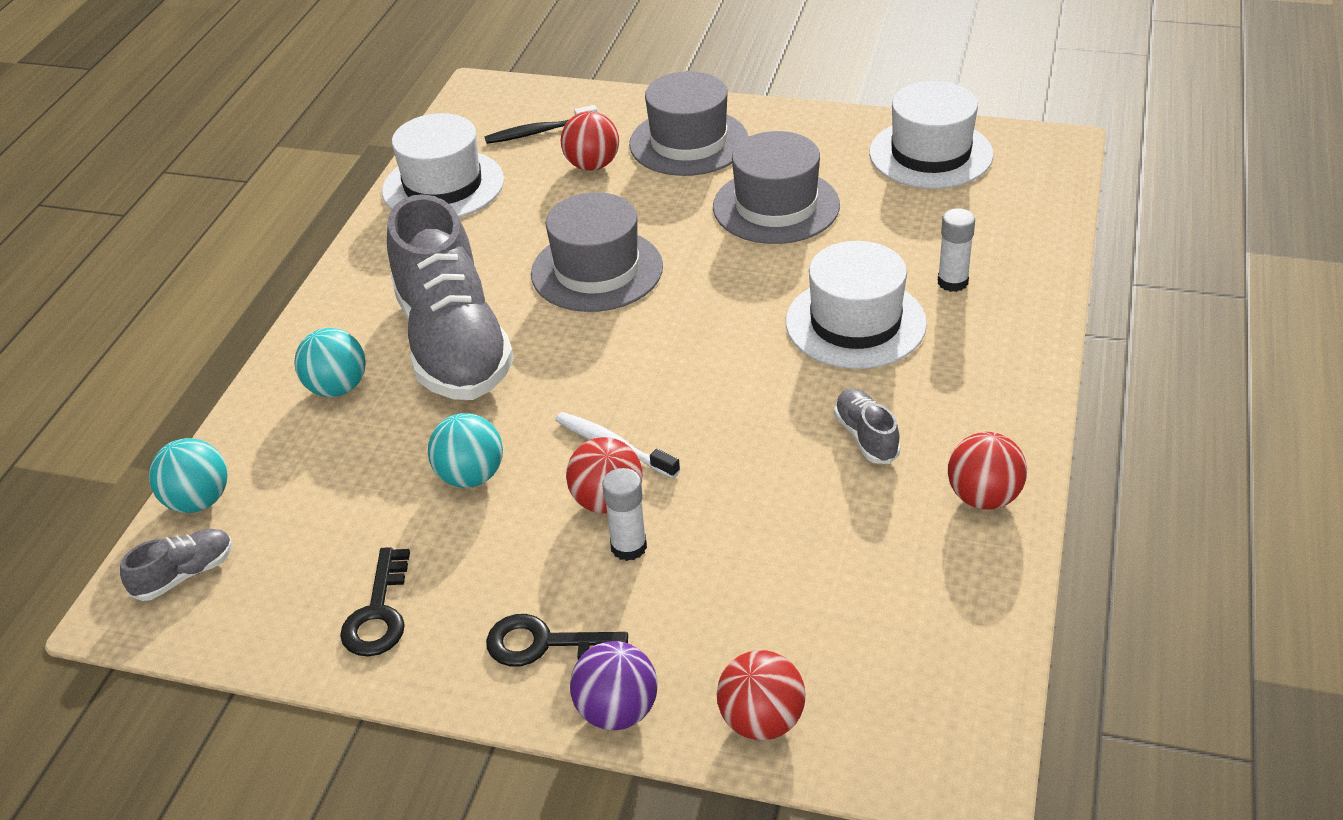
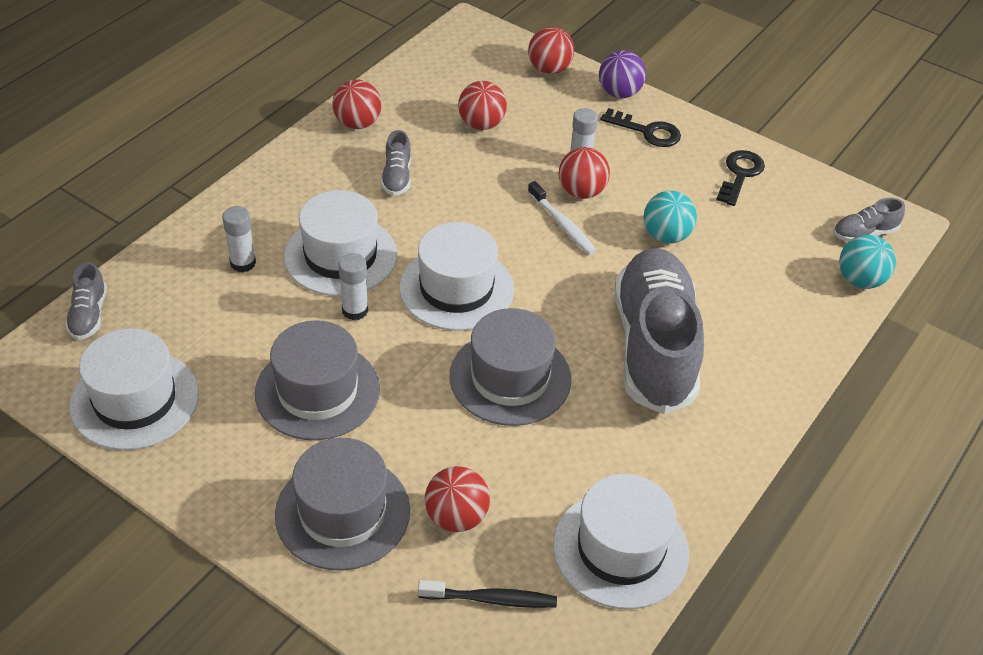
camera: 165 degrees left, 5 degrees up
(337, 388) = (754, 337): turquoise ball -> none
(701, 331) = (456, 288): none -> white hat
(795, 277) = (355, 310): none -> white glue stick
(807, 561) = (481, 124): none -> red ball
(1048, 194) = (89, 315): none -> grey shoe

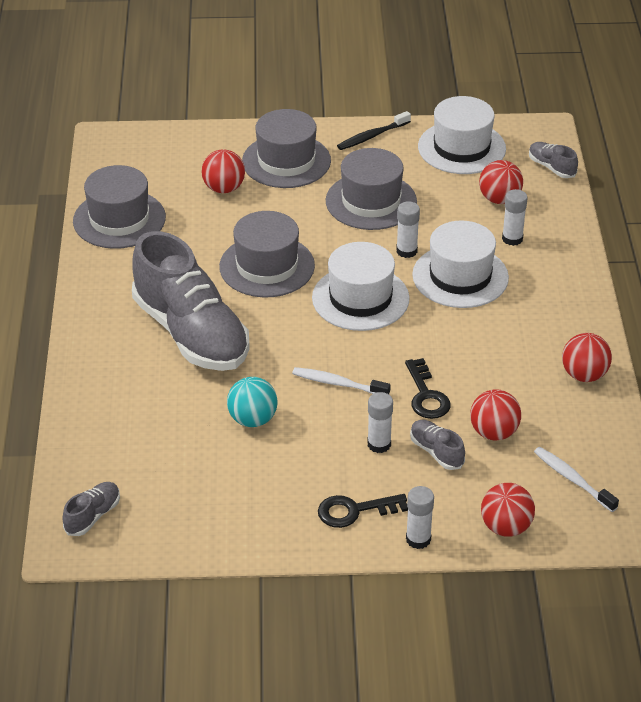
camera: 145 degrees right, 5 degrees down
(397, 177) = (497, 350): grey shoe -> grey shoe (436, 452)
(465, 70) = (572, 479): none -> white toothbrush
(491, 599) = (169, 167): black toothbrush -> black toothbrush (372, 136)
(581, 192) = (351, 419): red ball -> red ball (499, 199)
(619, 93) = (418, 539): purple ball -> white glue stick
(620, 549) = (119, 219): white hat -> grey hat
(740, 174) = (238, 514): black key -> black key (426, 395)
(860, 280) = (72, 469): turquoise ball -> none

